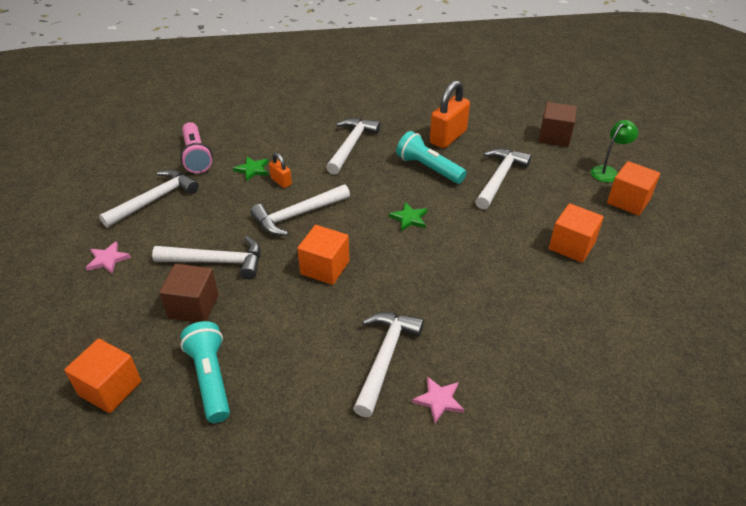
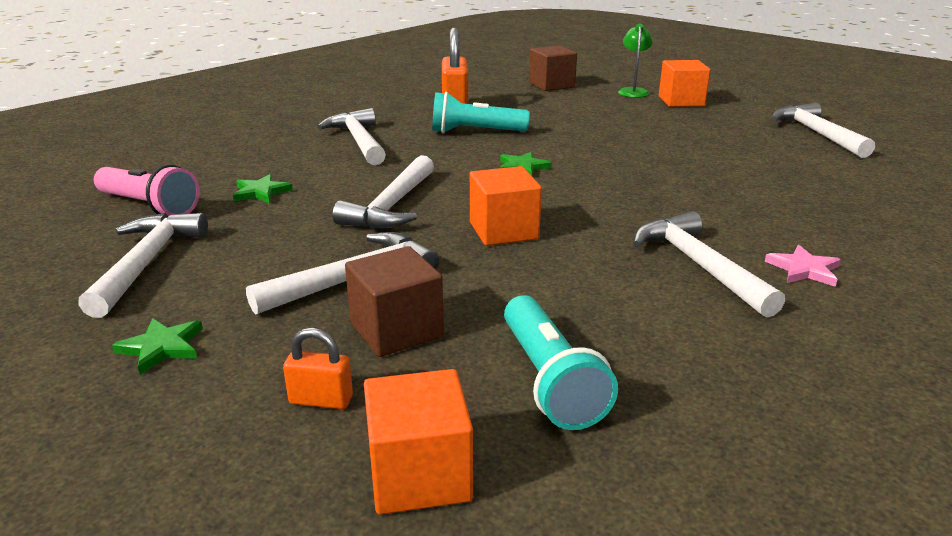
camera: 40 degrees left, 15 degrees down
(107, 259) = (162, 347): pink star -> green star
(211, 378) = (549, 380): turquoise flashlight -> turquoise flashlight turned 135 degrees counterclockwise
(281, 181) = (319, 189): orange padlock -> orange padlock (321, 400)
(499, 178) = (554, 119): white hammer -> white hammer (817, 134)
(571, 246) = (694, 136): orange cube -> none

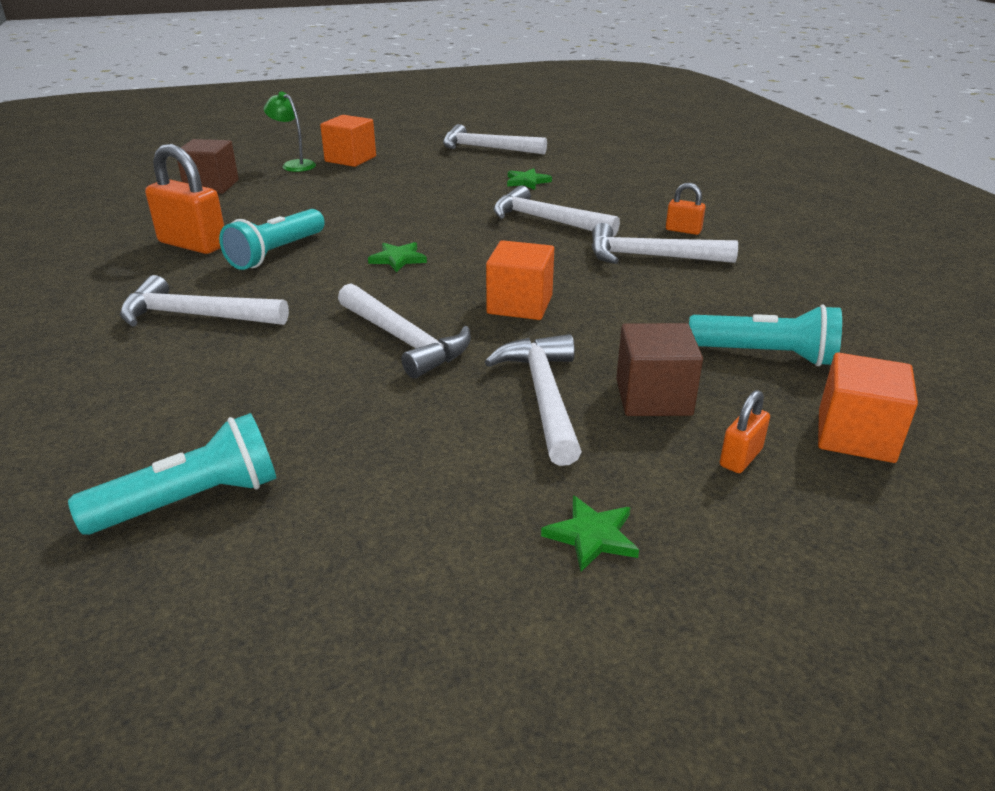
camera: 60 degrees left, 5 degrees up
(146, 262) = (372, 523): white hammer -> white hammer (546, 220)
(149, 207) = (192, 501): pink flashlight -> turquoise flashlight
(261, 192) = (261, 408): green star -> green star (527, 181)
(803, 269) = (683, 230): pink star -> orange padlock

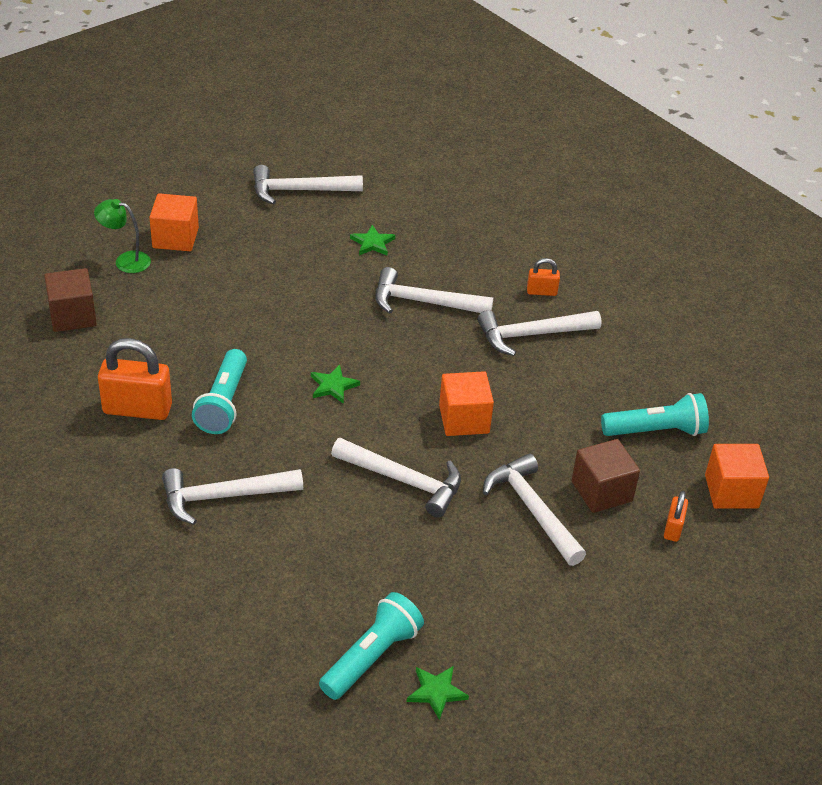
camera: 25 degrees left, 10 degrees up
(592, 536) = (616, 610): green star -> green star (436, 692)

